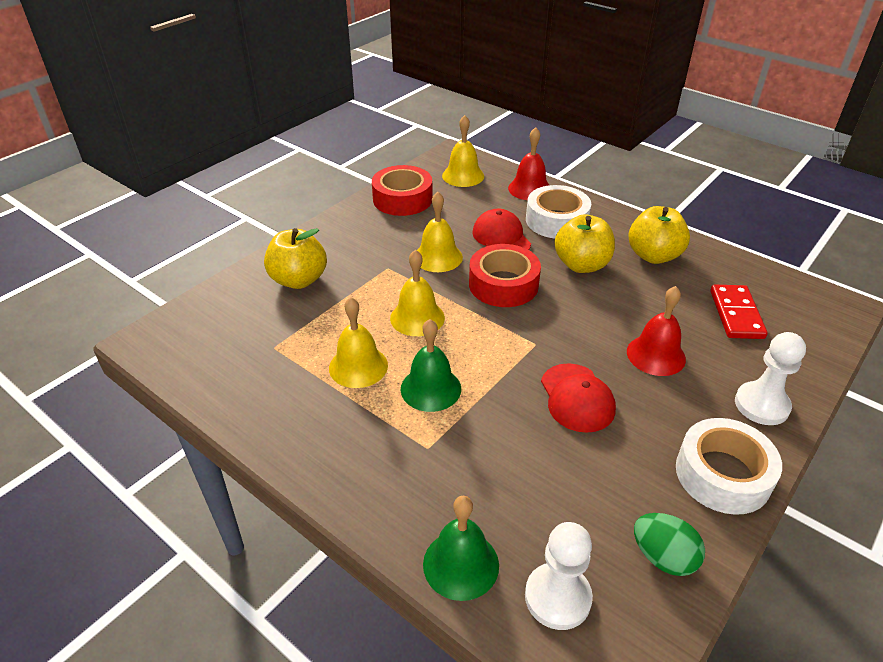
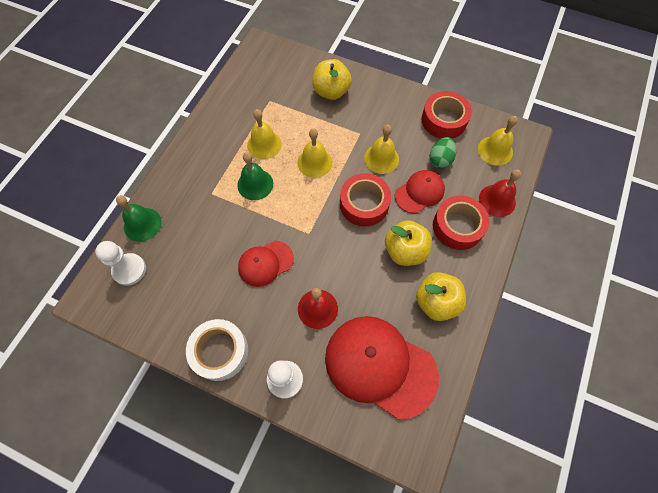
camera: 75 degrees right, 25 degrees up
(556, 221) = (458, 226): white tape -> red tape
(663, 557) = (158, 318): green egg -> green egg (440, 160)
(736, 314) = (380, 366): red domino -> red cap

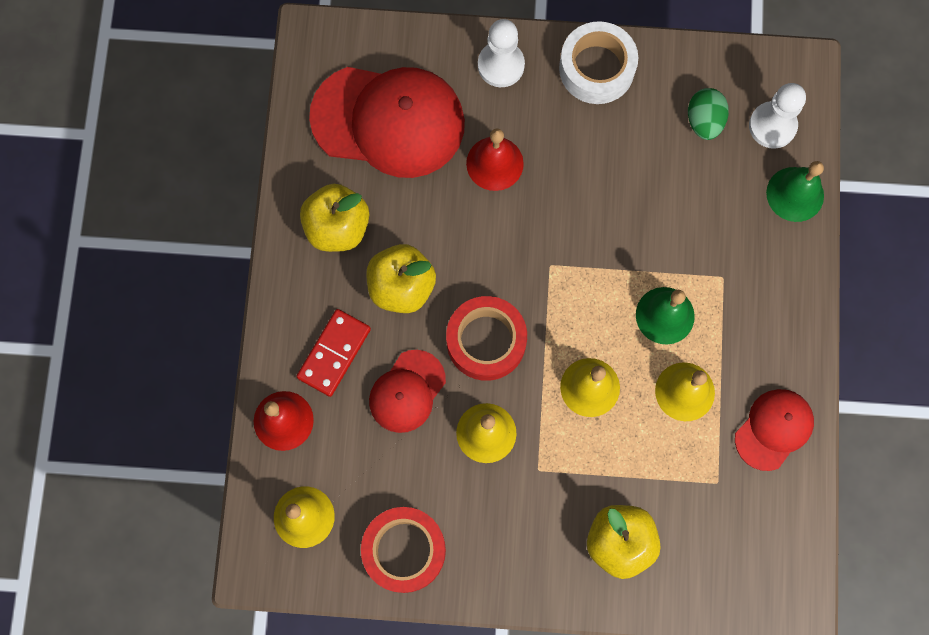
camera: 160 degrees right, 10 degrees up
(265, 263) = (592, 199): red cap -> red cap (774, 429)
(440, 160) = (390, 465): green egg -> green egg (704, 121)
(458, 226) = (334, 353): red tape -> red domino

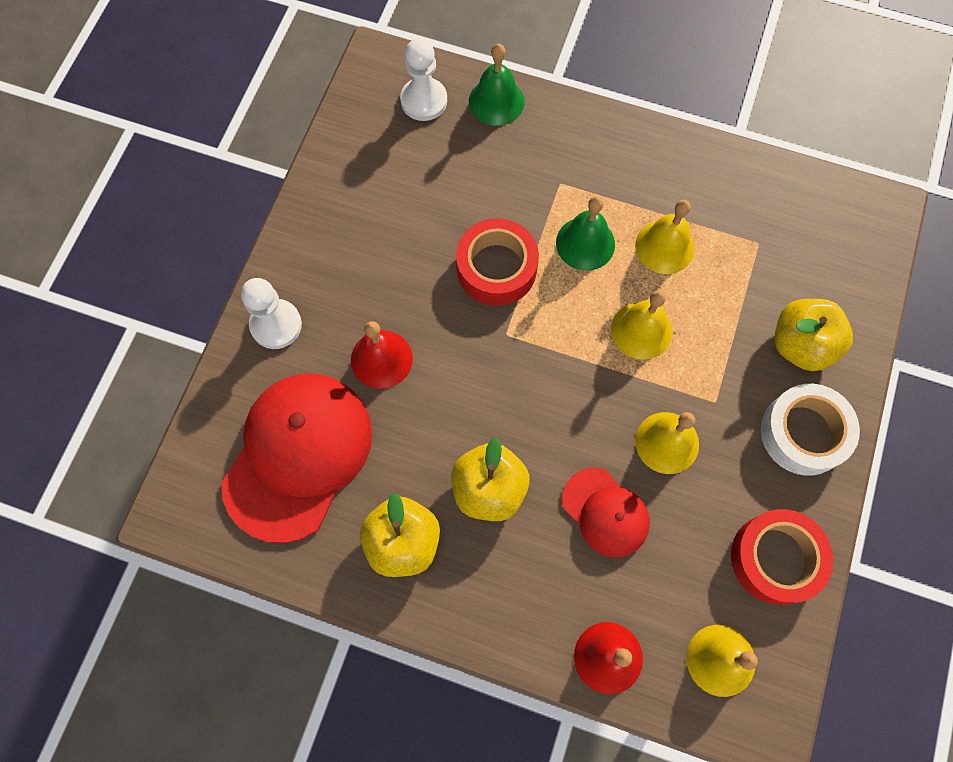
camera: 75 degrees left, 5 degrees down
(334, 353) = (545, 581): red domino -> none
(486, 341) = (570, 417): red tape -> red tape (496, 268)
(596, 68) = (312, 235): white tape -> white tape (803, 433)
(704, 121) = (400, 156): green egg -> none
(774, 429) = (717, 182): red cap -> none

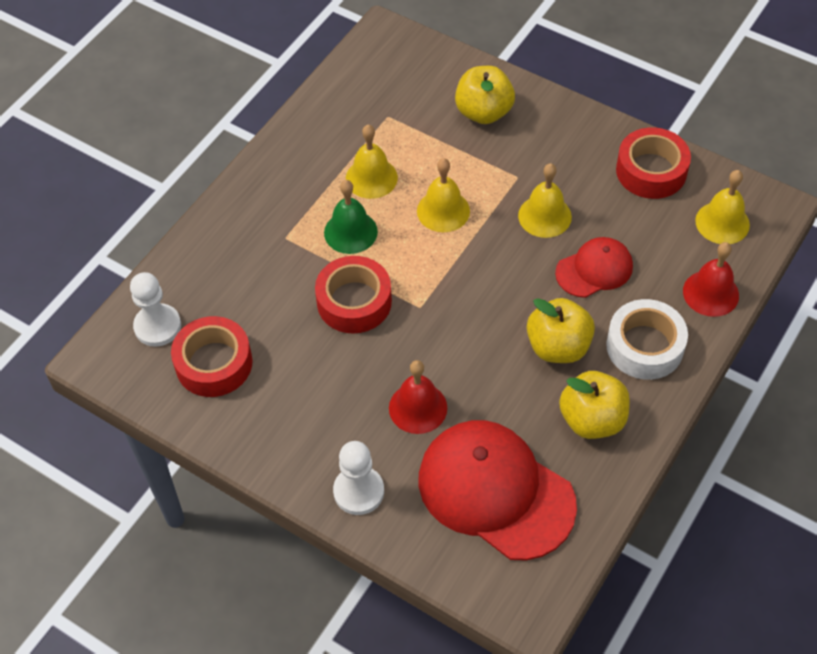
camera: 75 degrees left, 15 degrees down
(393, 160) = (214, 363): none -> red tape
(496, 101) = (182, 268): green bell -> none
(803, 433) = (556, 129): white tape -> white tape (645, 346)

